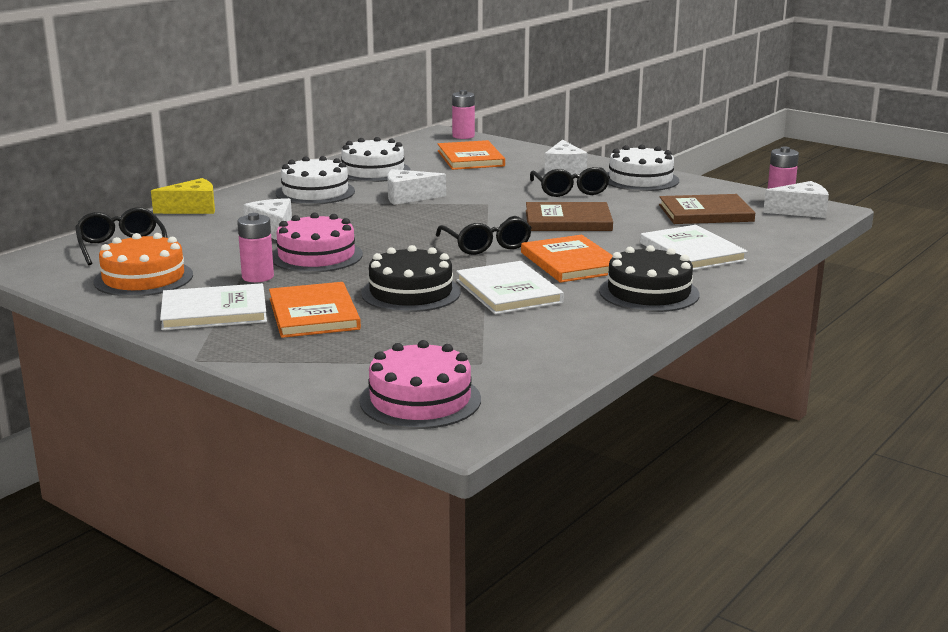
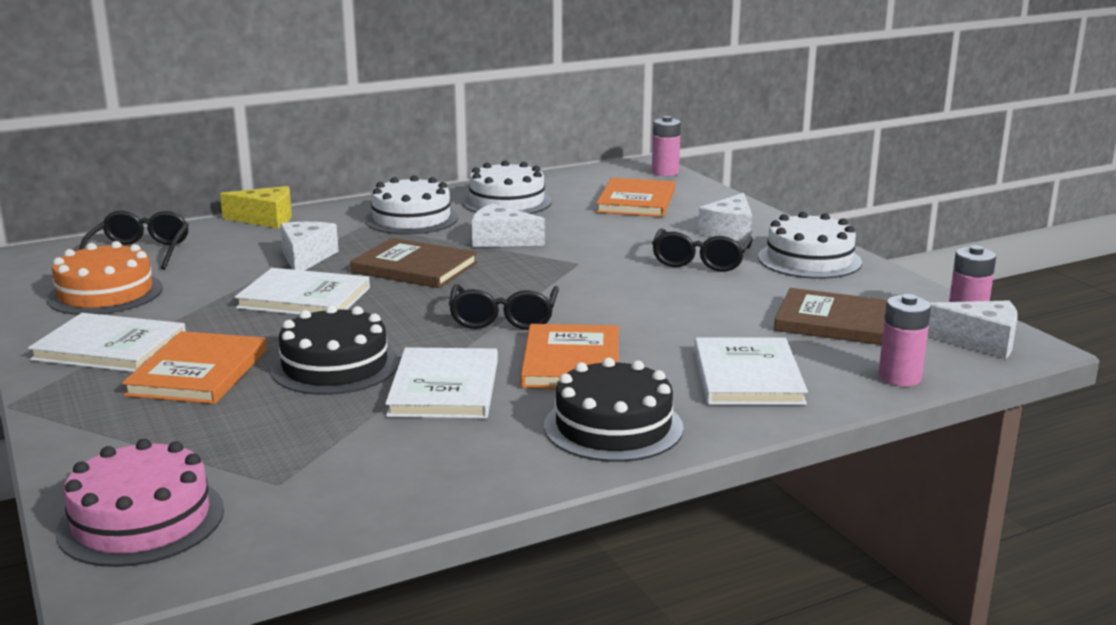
camera: 25 degrees right, 0 degrees up
(258, 277) = (210, 313): pink battery -> pink battery (899, 377)
(316, 256) = (304, 298): pink cake -> white book
(568, 220) = (644, 302): brown book -> brown book (414, 267)

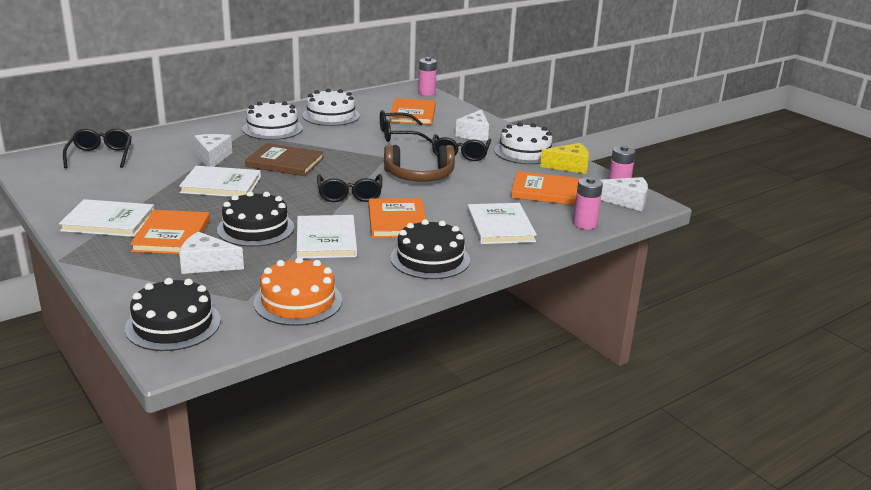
camera: 10 degrees left, 5 degrees up
(105, 293) = (89, 185): orange cake -> orange cake (298, 301)
(141, 520) = (173, 324): pink cake -> black cake
(266, 219) = (176, 130): yellow cheese -> yellow cheese (569, 166)
(501, 240) = (334, 143): white cheese -> white cheese (206, 264)
(605, 231) = (398, 135): none -> black glasses
(625, 292) = (419, 176): none -> brown headphones
(837, 322) = (546, 191): brown book -> orange book

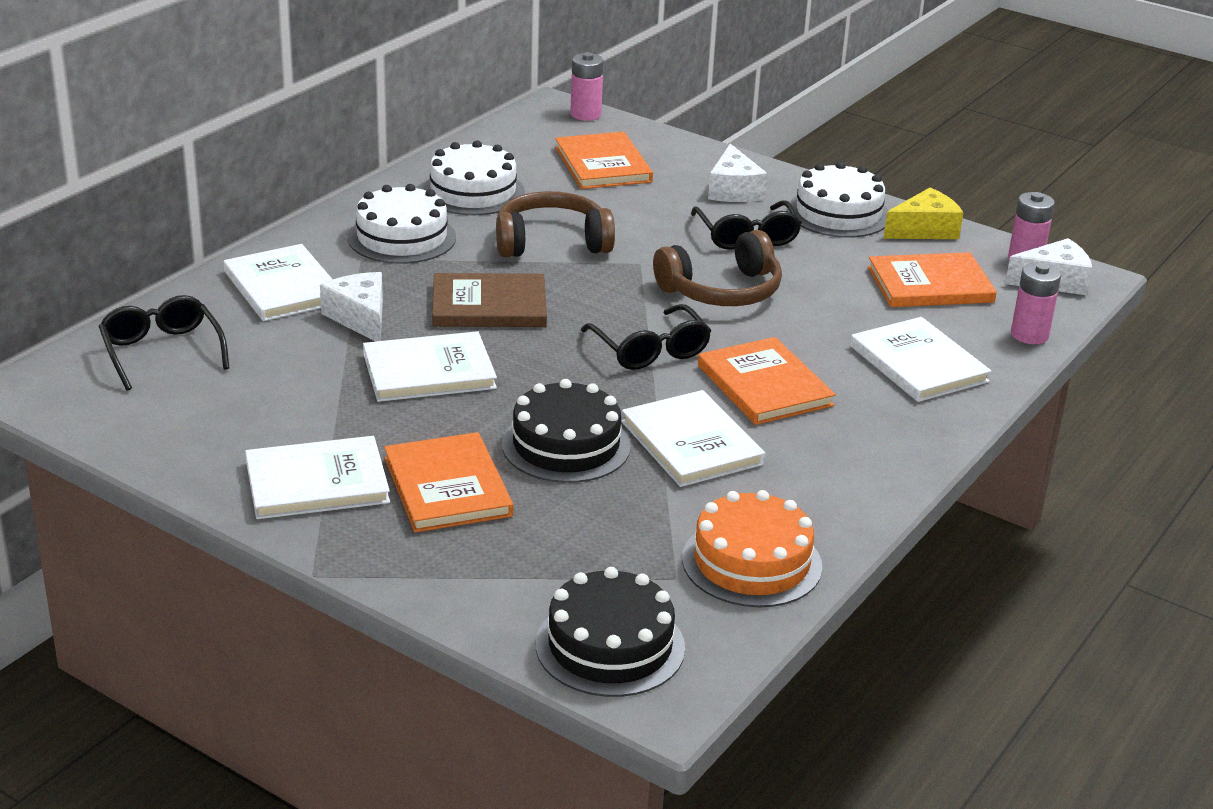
camera: 20 degrees left, 5 degrees up
(189, 139) = (283, 287): none -> white book
(206, 264) = (555, 529): white cheese -> none
(348, 141) = (551, 242): none -> brown headphones
(398, 135) = (618, 214): black glasses -> none
(430, 259) = (870, 444): black cake -> none

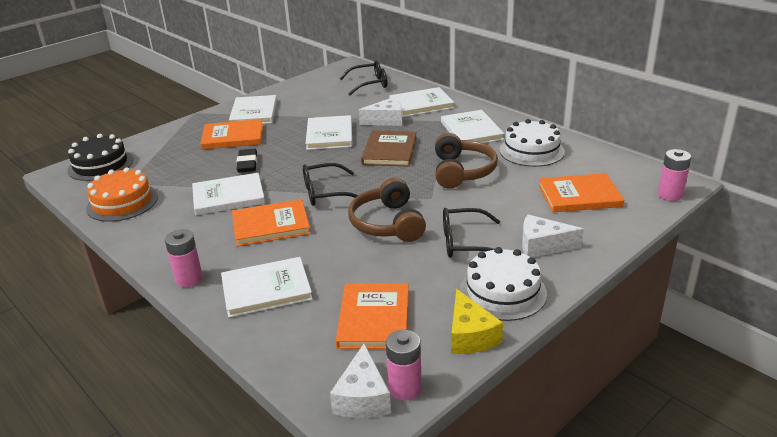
camera: 105 degrees right, 0 degrees up
(402, 237) = (471, 130): white cake -> white book
(566, 445) = (247, 164): black cake -> black eraser
(1029, 335) = (281, 356): pink battery -> pink battery (189, 279)

